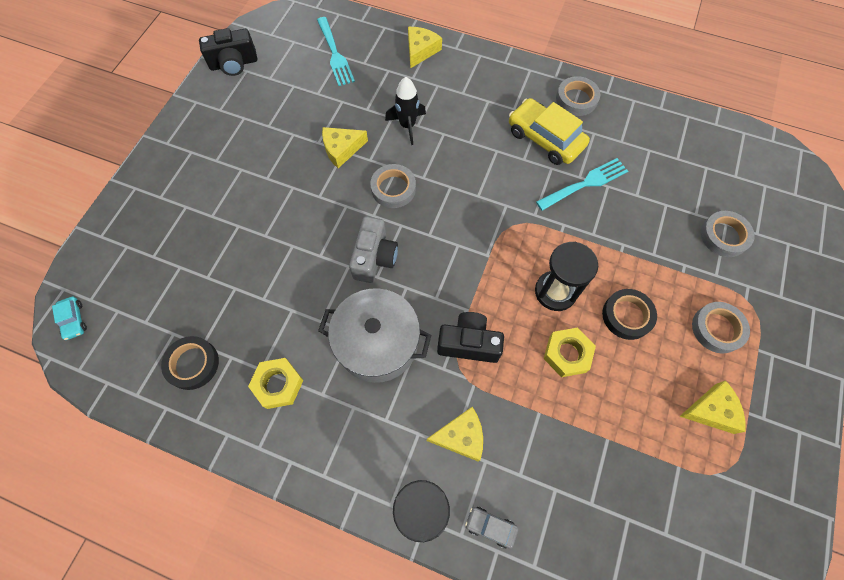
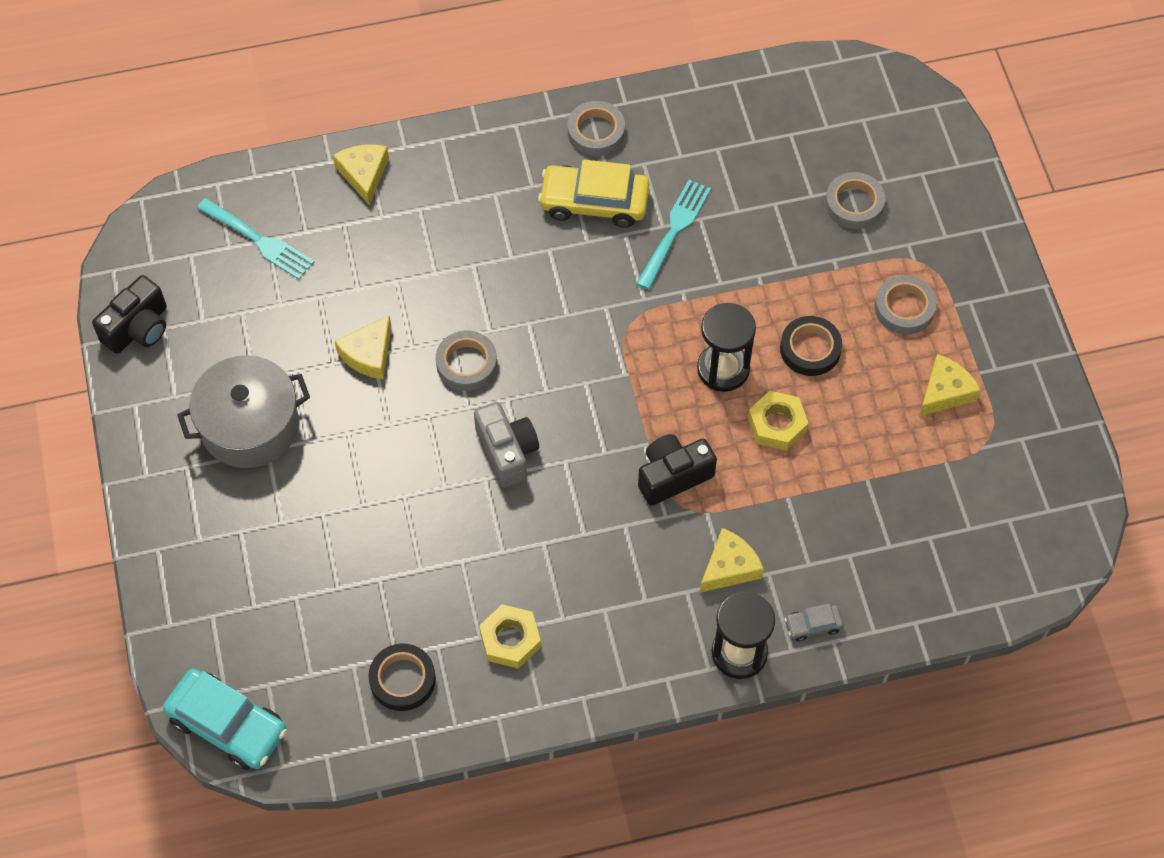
camera: 35 degrees left, 5 degrees down
(74, 320) = (228, 725): turquoise car -> turquoise car, size x2.10
(377, 343) = (580, 535): grey pot -> grey pot (250, 425)
(407, 126) = (424, 280): black rocket -> none

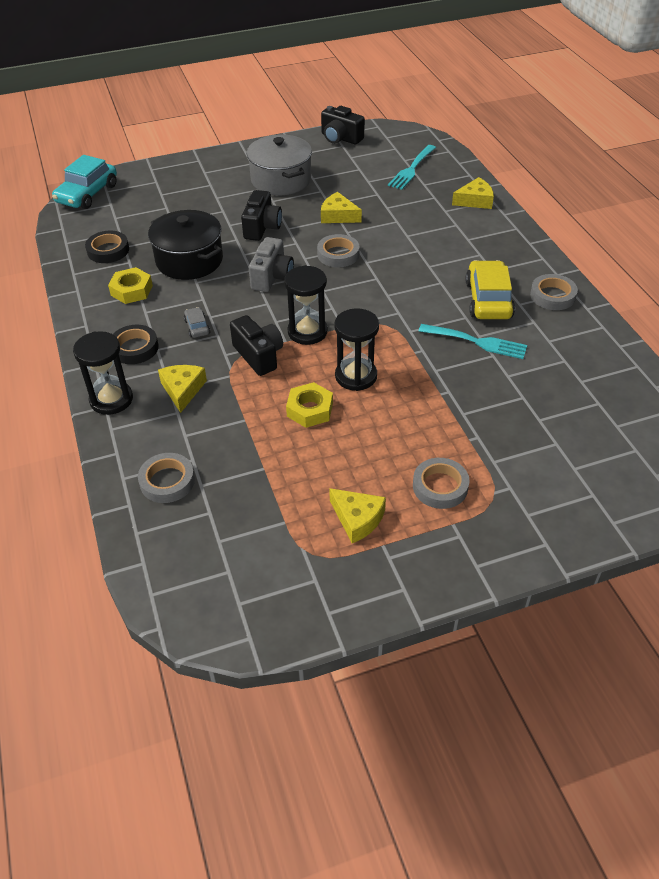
camera: 85 degrees right, 15 degrees down
(380, 459) = (262, 227): none -> black camera
(448, 561) = (189, 260): none -> black pot
(507, 452) = (272, 277): grey camera -> grey camera turned 45 degrees counterclockwise
(632, 416) = (307, 332): none -> black hourglass
(729, 567) = (183, 390): yellow cheese -> yellow cheese turned 135 degrees counterclockwise
(810, 349) = (384, 426): black tape -> black tape (135, 348)
(813, 625) = (131, 440): grey car -> grey car (197, 327)
(854, 204) = (540, 447): grey tape -> grey tape (167, 481)

